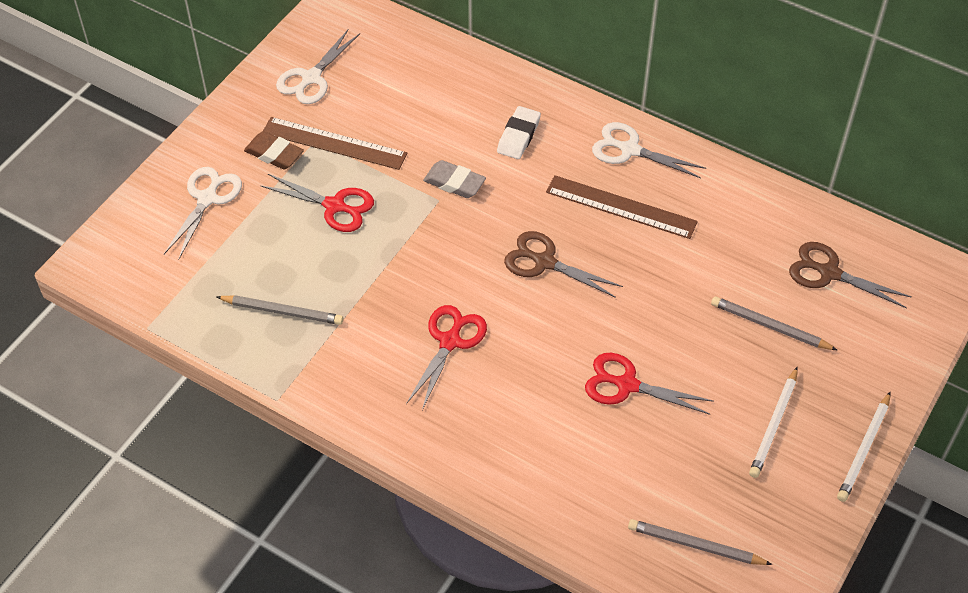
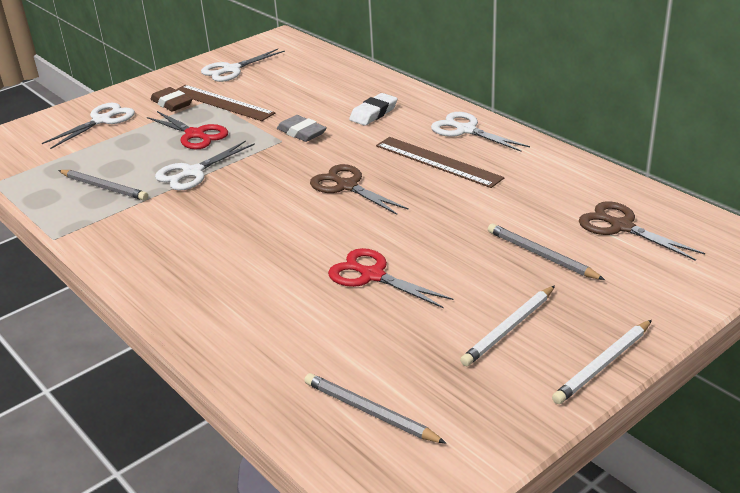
camera: 20 degrees right, 20 degrees down
(368, 270) = (193, 172): none -> white scissors
(450, 341) = (228, 224): red scissors -> none

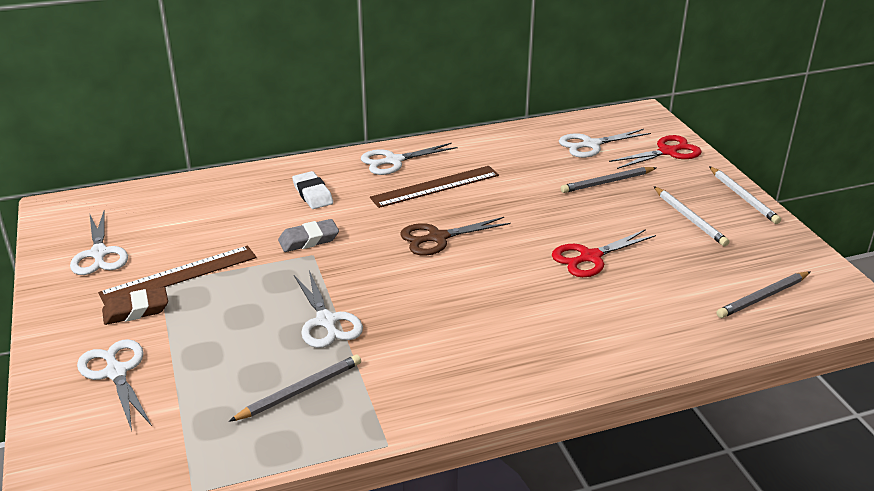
camera: 70 degrees left, 0 degrees up
(195, 134) = (238, 306): red scissors -> red scissors (667, 152)
(621, 227) = (591, 145): brown scissors -> white scissors

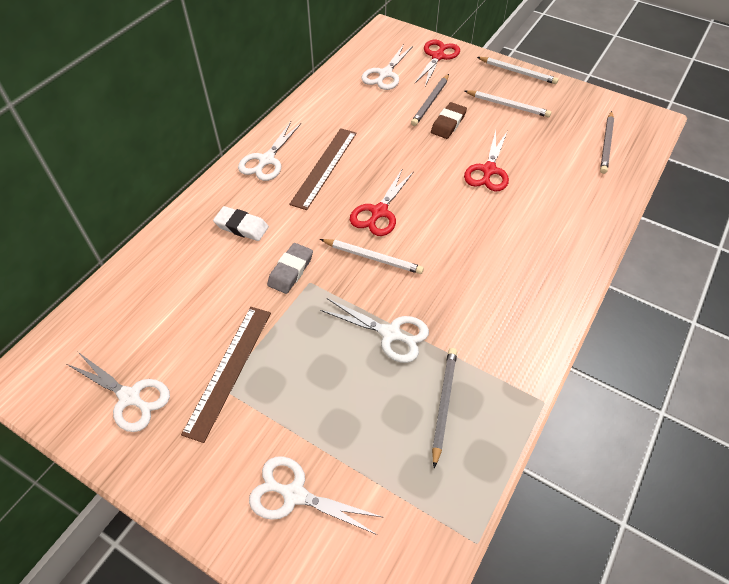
camera: 40 degrees left, 20 degrees up
(136, 310) = (236, 427): brown eraser -> brown eraser (448, 123)
(386, 265) = (372, 258): none -> white pencil
(438, 238) = (379, 212): brown scissors -> red scissors

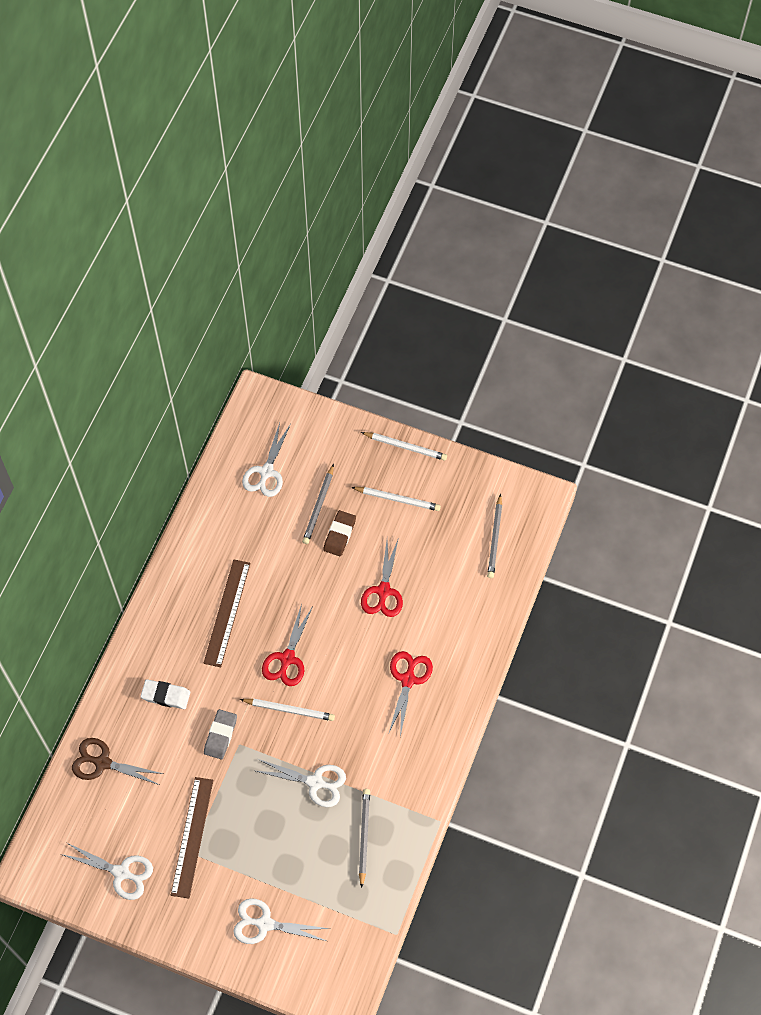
camera: 10 degrees left, 10 degrees up
(152, 278) = (103, 763): none -> brown scissors
(266, 160) = (169, 612): white scissors -> none
(437, 57) = (319, 435): red scissors -> red scissors (408, 680)

